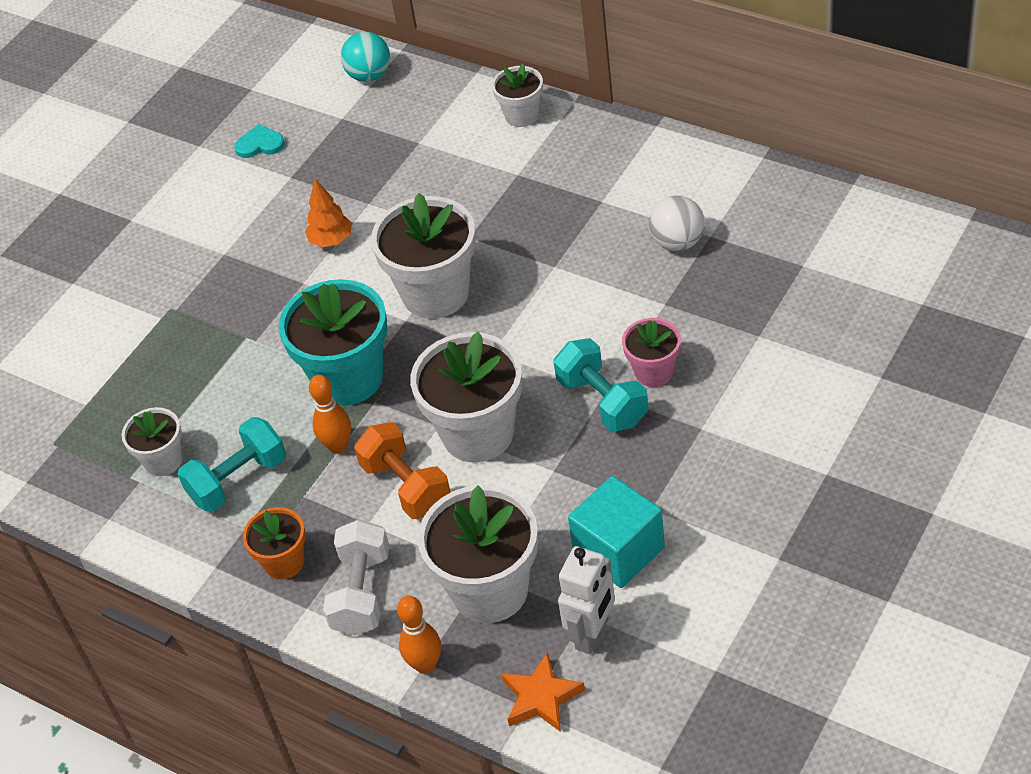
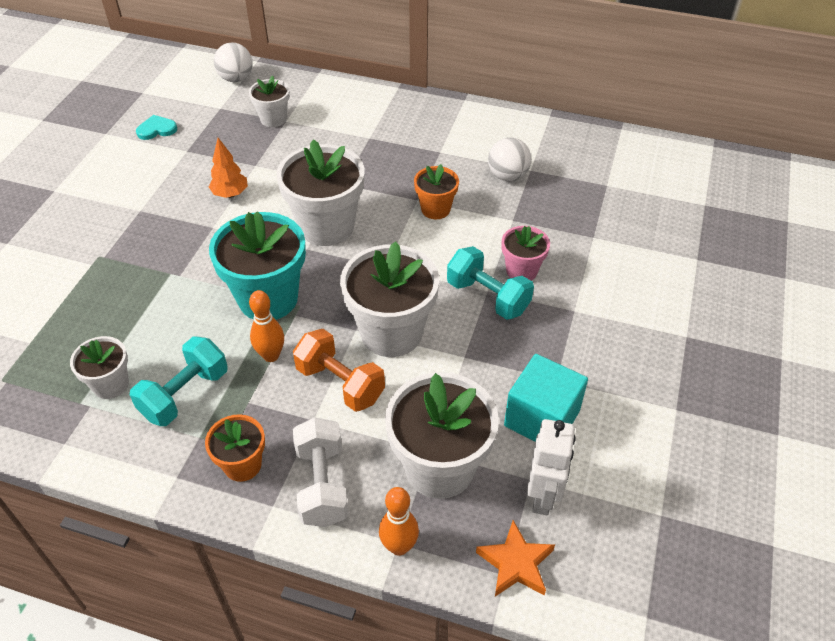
camera: 20 degrees left, 0 degrees up
(369, 75) = (236, 79): turquoise ball -> white ball
(522, 115) = (361, 98): white flower pot -> white flower pot (273, 119)
(573, 281) = (435, 209): none -> orange flower pot

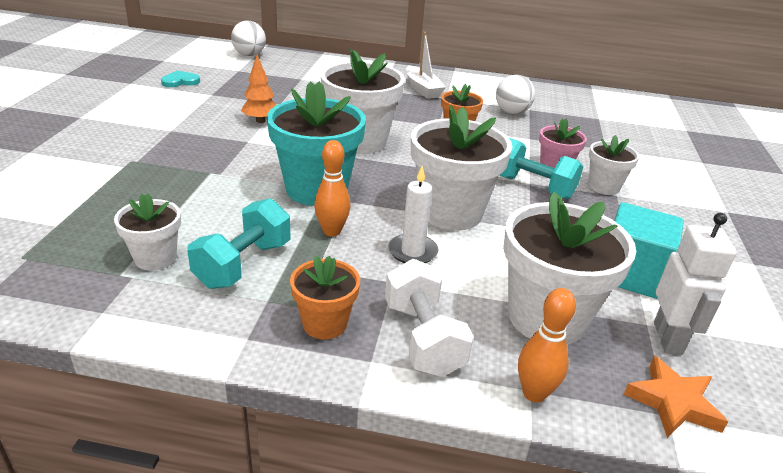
camera: 10 degrees left, 15 degrees down
(273, 119) = (289, 77): white flower pot -> white flower pot (603, 186)
(340, 383) = (412, 251): orange dumbbell -> white candle
(417, 136) = (422, 89): none -> white boat

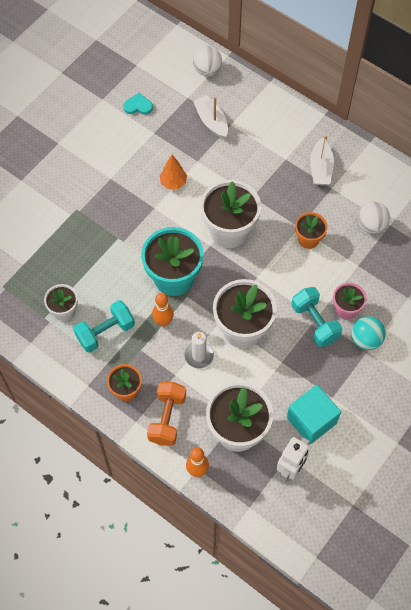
camera: 30 degrees right, 30 degrees up
(277, 80) = (211, 121): none -> white boat
(423, 338) = (167, 418): white dumbbell -> orange dumbbell
(603, 186) = (365, 339): white flower pot -> turquoise ball
(673, 402) = (257, 503): orange star -> none

